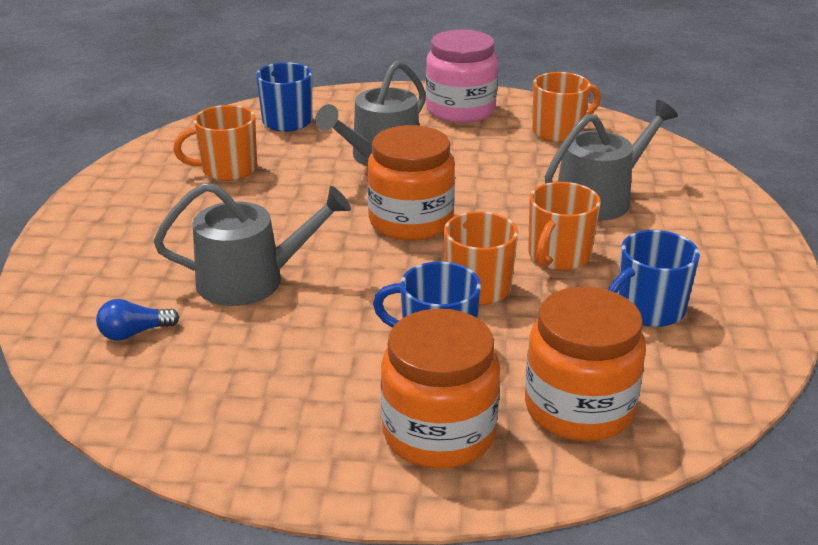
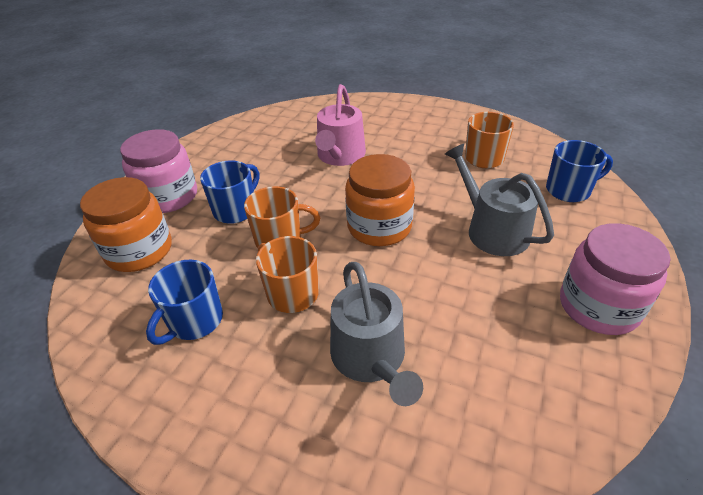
camera: 110 degrees right, 10 degrees up
(134, 333) = (313, 122): blue light bulb -> none
(251, 280) = (340, 156): grey watering can -> pink watering can
(439, 433) = (168, 196): orange jar -> pink jar
(559, 132) = (534, 379): orange mug -> none
(648, 310) = (194, 321): blue mug -> blue mug turned 135 degrees counterclockwise

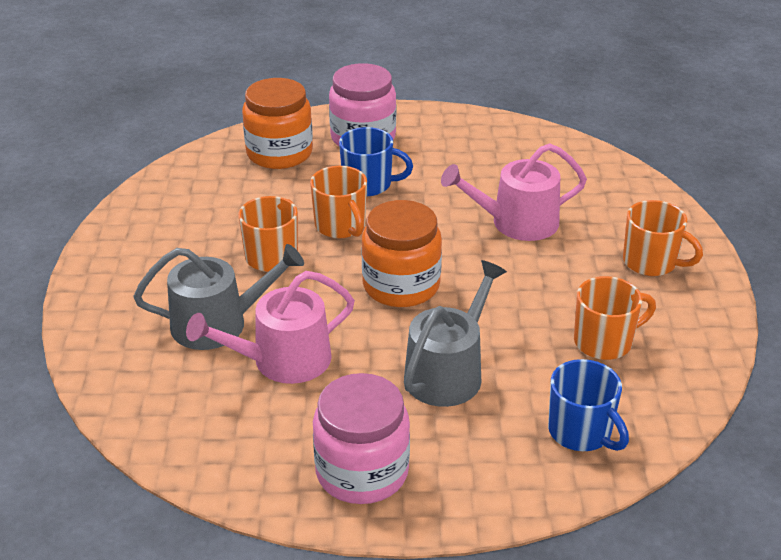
camera: 65 degrees right, 5 degrees down
(194, 321) = (214, 215): blue mug -> none
(371, 358) = (218, 323): grey watering can -> grey watering can turned 150 degrees counterclockwise
(415, 121) = (651, 262): none -> orange mug
(445, 322) = (282, 361): none -> pink watering can

